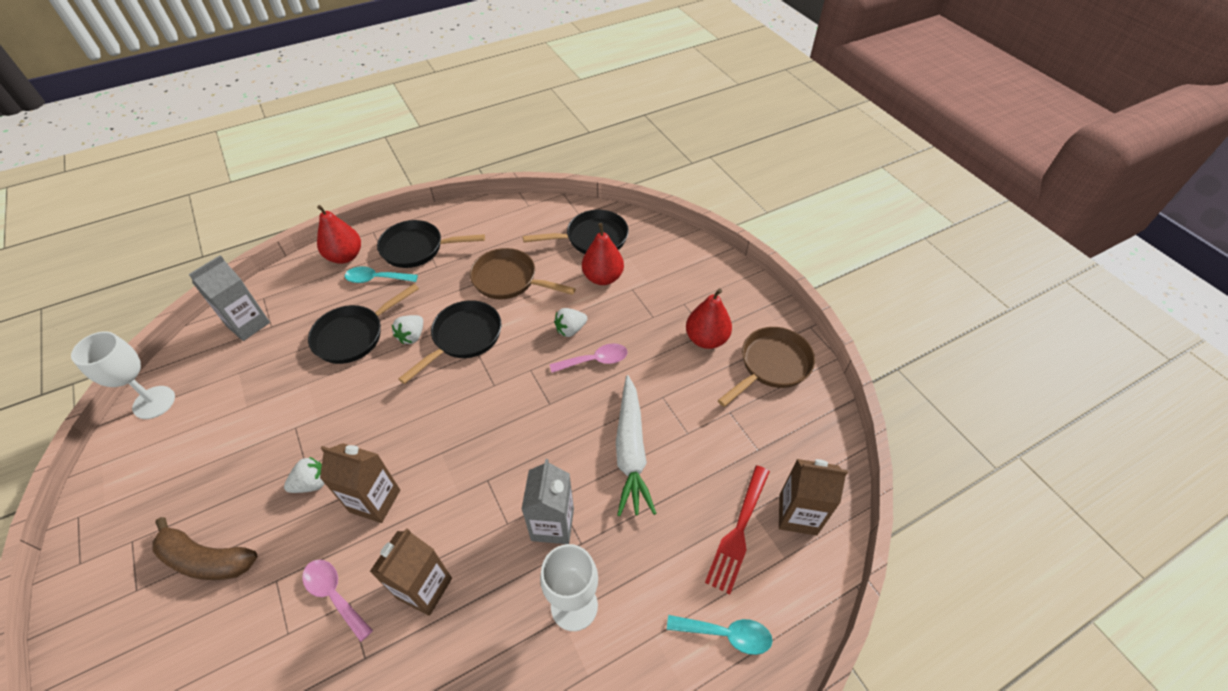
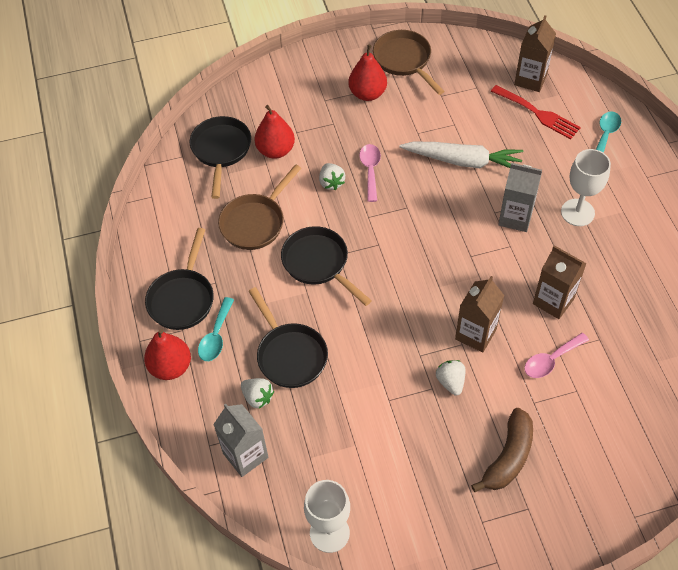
camera: 75 degrees left, 5 degrees up
(412, 336) = (304, 305): white strawberry -> white strawberry (257, 397)

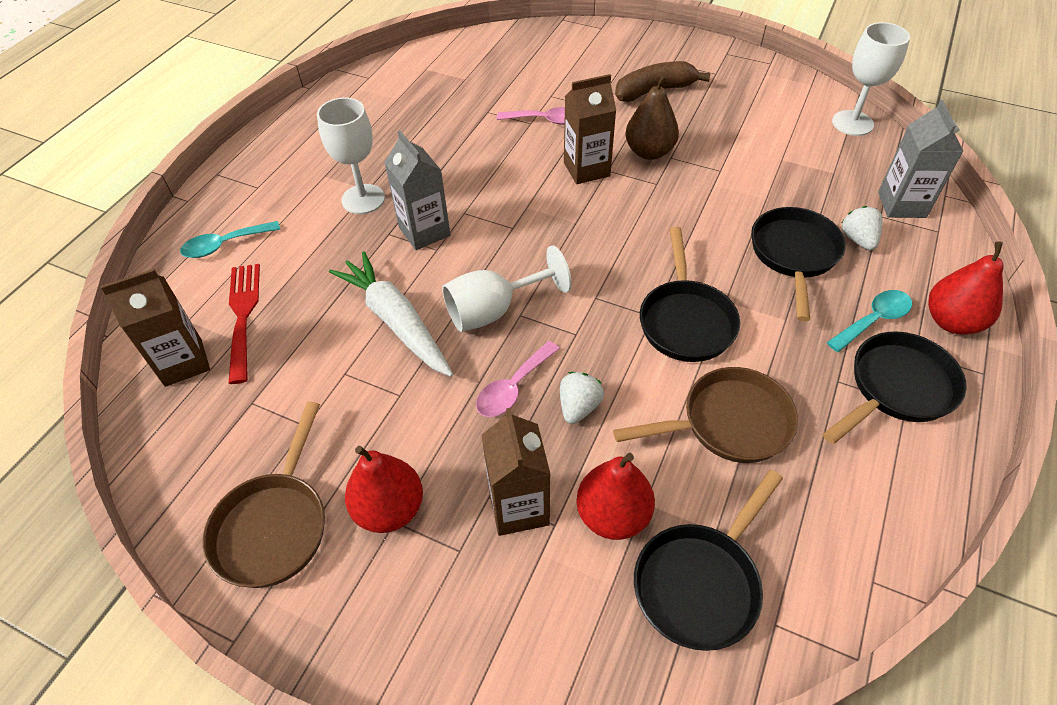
camera: 140 degrees left, 5 degrees down
(422, 200) = (493, 311): none -> white goblet
(450, 382) = (649, 152): white strawberry -> brown pear
(553, 301) = (487, 152): brown carton -> brown carton (519, 507)

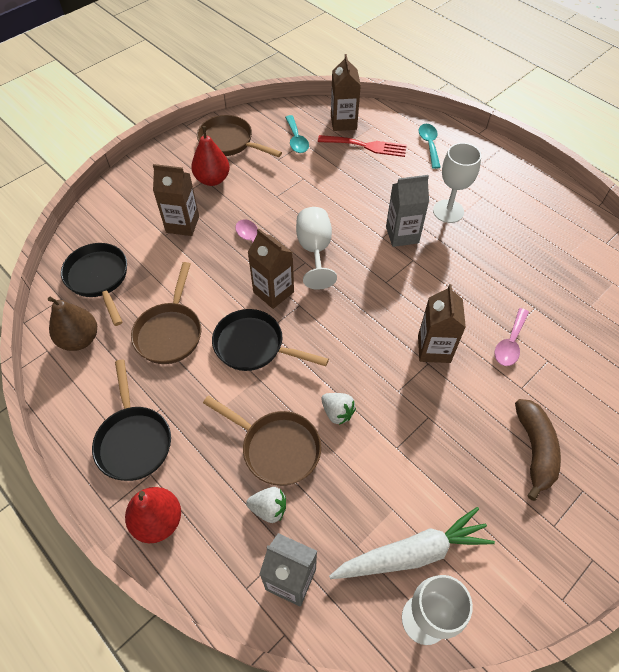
camera: 110 degrees right, 5 degrees up
(396, 321) = (329, 205): white carrot -> white carrot (412, 553)
(579, 407) = (223, 267): white strawberry -> white strawberry (337, 412)
(590, 331) = (273, 292): none -> brown carton
(613, 515) = (154, 258): red pear -> none
(649, 152) = (440, 403): brown pear -> brown pear (80, 339)
(794, 255) = (276, 448): black pan -> brown pan
(873, 320) = (190, 464): turquoise spoon -> turquoise spoon (296, 140)

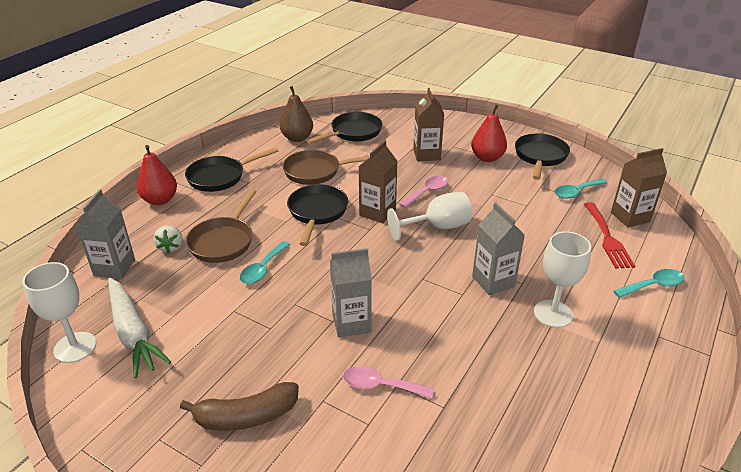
camera: 75 degrees right, 20 degrees down
(229, 142) = (540, 157): brown pan -> black pan
(337, 412) = (263, 269): white strawberry -> turquoise spoon
(434, 349) = (351, 323): brown carton -> grey carton

